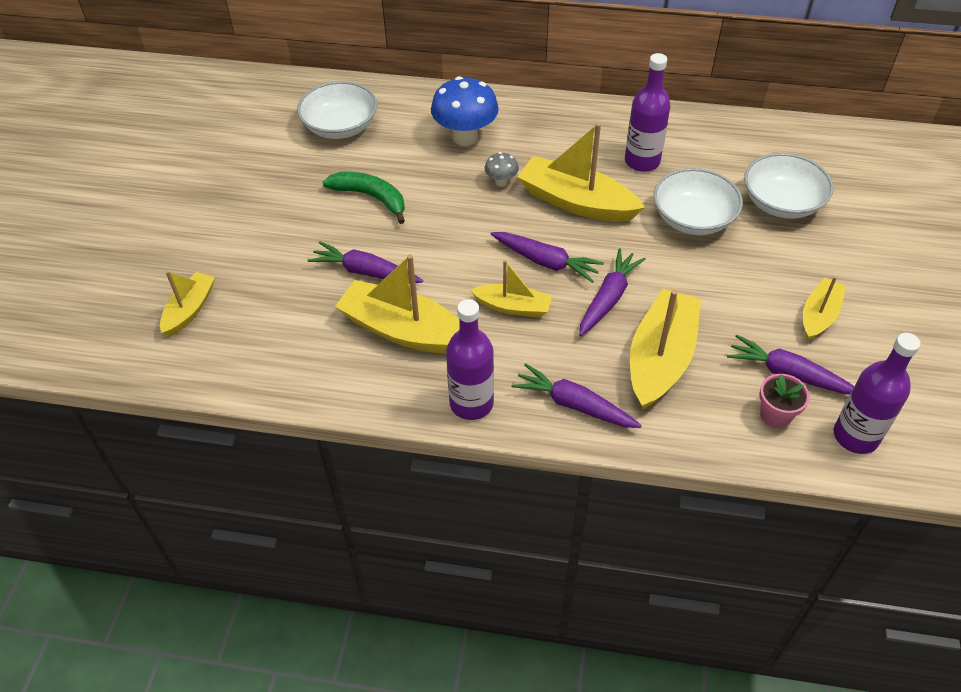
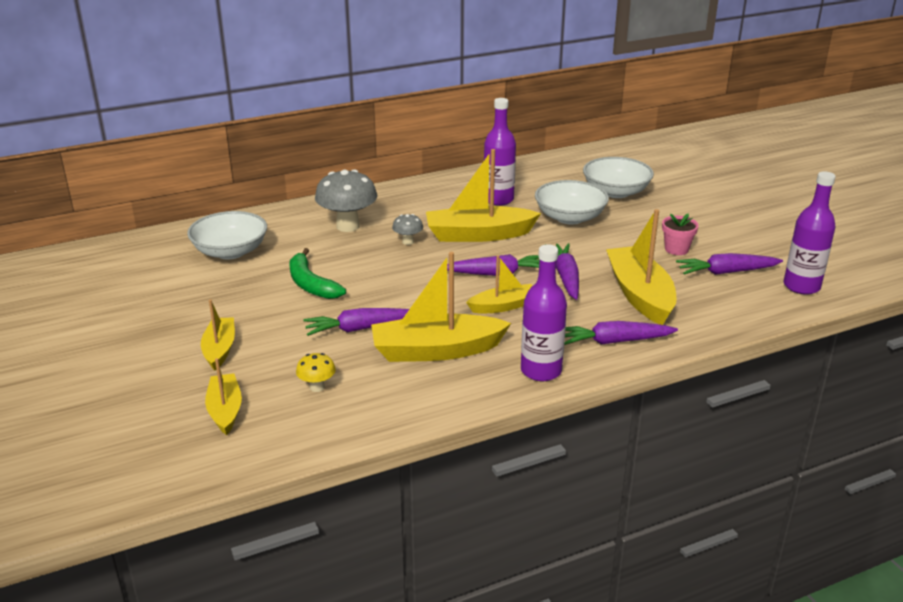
camera: 35 degrees left, 20 degrees down
(274, 321) = (317, 387): none -> yellow mushroom
(371, 197) = (310, 284): green banana -> green banana turned 120 degrees counterclockwise
(465, 137) = (348, 226): blue mushroom -> grey mushroom
(775, 415) = (745, 295): pink flower pot -> pink flower pot (676, 249)
(819, 315) = (707, 238): yellow boat -> yellow boat (219, 349)

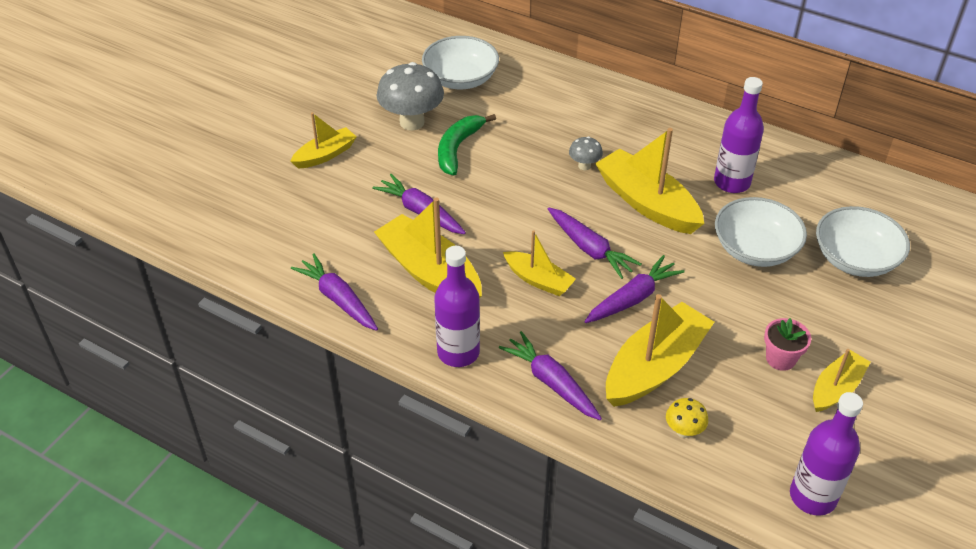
camera: 55 degrees right, 15 degrees up
(225, 410) = (256, 202): yellow boat -> yellow boat (836, 388)
(317, 387) = (322, 232): yellow mushroom -> yellow mushroom (684, 431)
(348, 226) = (571, 117): grey mushroom -> grey mushroom (412, 122)
(726, 272) = (775, 419): purple carrot -> purple carrot (338, 299)

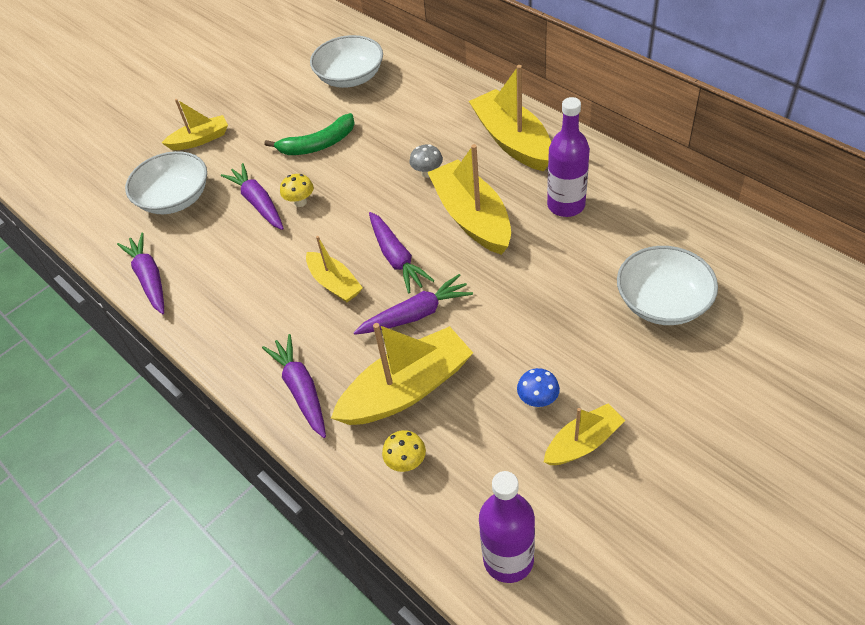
camera: 20 degrees right, 5 degrees up
(412, 122) = (288, 115): grey mushroom -> none
(430, 272) = (240, 263): yellow boat -> yellow boat (512, 141)
(458, 148) = (318, 144): green banana -> green banana turned 150 degrees counterclockwise
(458, 352) = (230, 346): purple bottle -> none
(466, 206) = (300, 202): none -> yellow mushroom
(755, 249) = (560, 278): white bowl -> white bowl (175, 199)
(780, 359) = (537, 400): pink flower pot -> blue mushroom

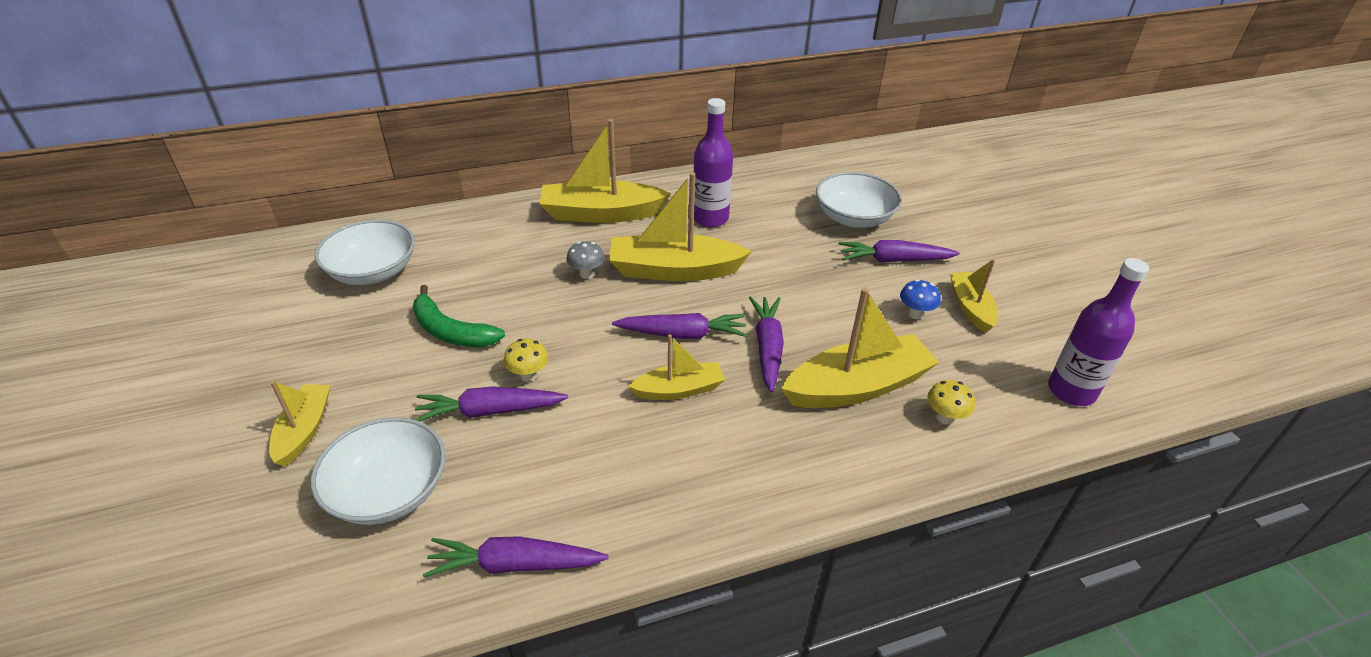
camera: 70 degrees left, 10 degrees down
(301, 390) = (811, 466): purple carrot -> purple carrot (894, 260)
(318, 144) = (451, 331): green banana -> green banana turned 120 degrees clockwise
(407, 389) = (857, 386): yellow boat -> yellow boat turned 75 degrees clockwise

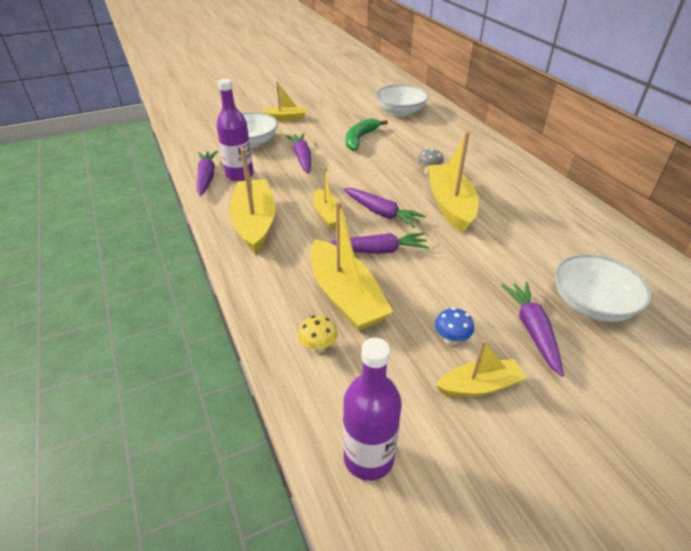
camera: 85 degrees right, 0 degrees up
(528, 375) = (330, 165): yellow mushroom -> none
(601, 214) = (501, 170): yellow boat -> yellow boat (254, 223)
(682, 334) = (381, 213): purple carrot -> purple carrot turned 45 degrees counterclockwise
(710, 218) = (529, 217): purple bottle -> purple bottle (240, 175)

